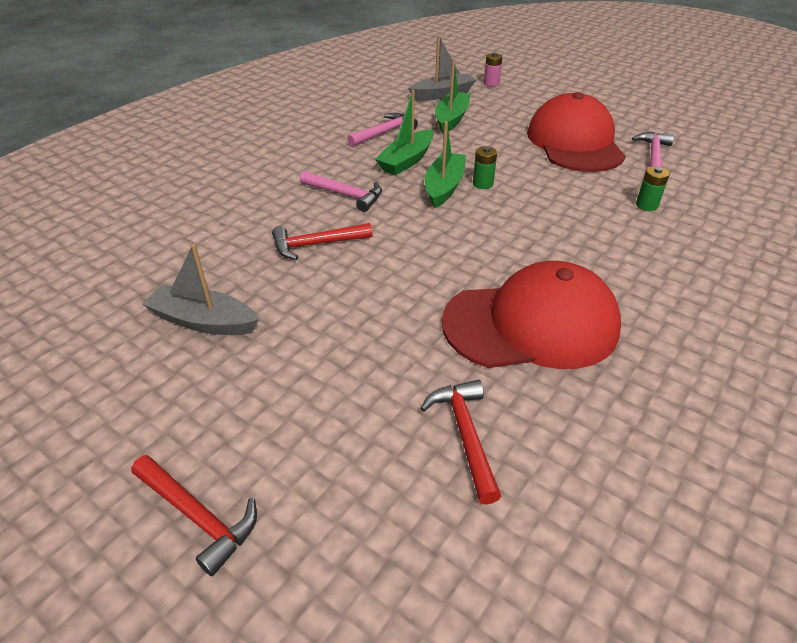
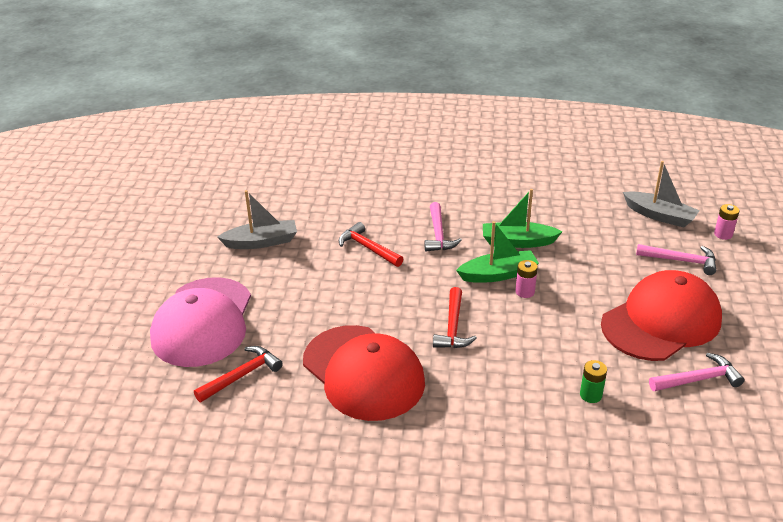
camera: 60 degrees right, 5 degrees down
(198, 516) = (135, 307): red hammer -> red hammer (453, 327)
(203, 321) = (261, 242): grey boat -> grey boat turned 90 degrees clockwise
(316, 440) = (203, 322): none -> pink cap
(384, 132) = (550, 214): pink hammer -> pink hammer (681, 261)
(451, 119) = (617, 237): green boat -> none
(483, 184) = (525, 292): green battery -> pink battery

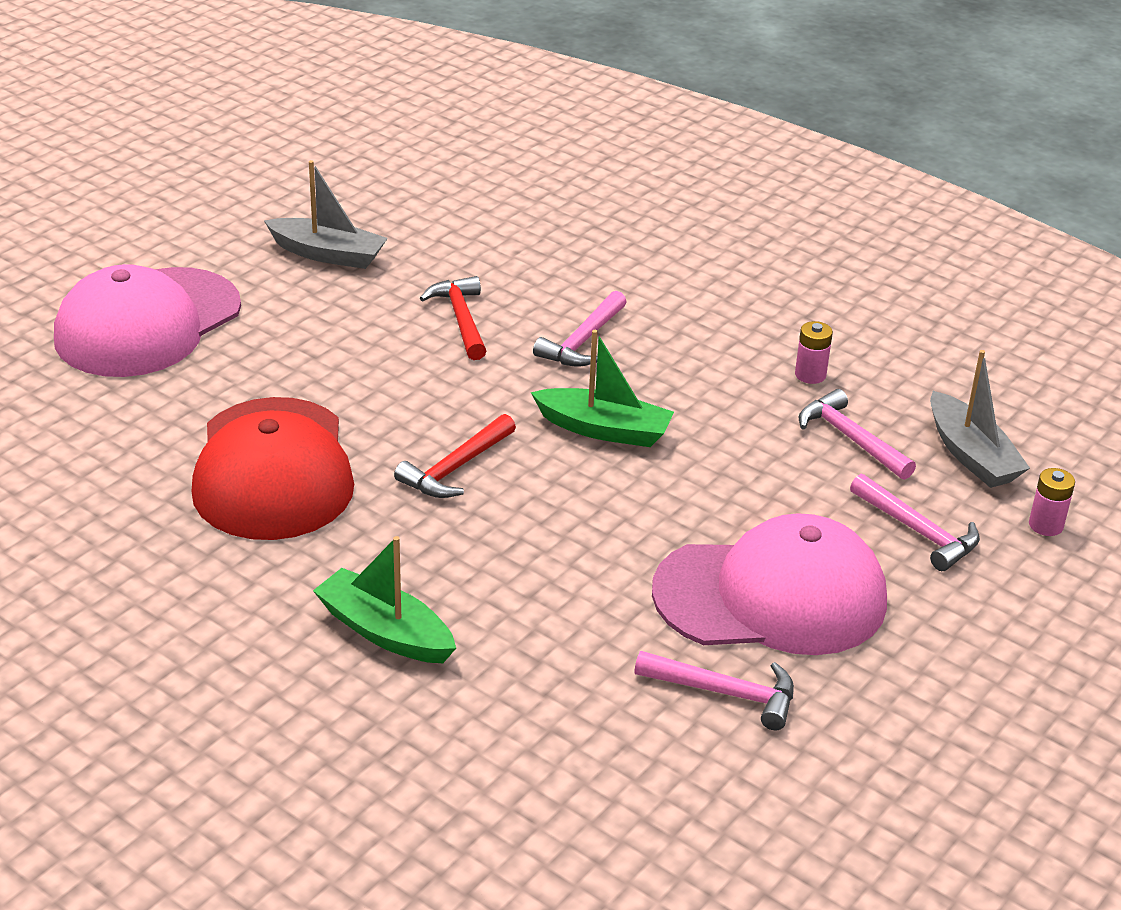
camera: 30 degrees right, 0 degrees up
(242, 375) = (125, 406): red hammer -> none
(517, 242) = (689, 398): green boat -> green boat (385, 631)
(525, 292) = (614, 468): pink battery -> pink battery (810, 375)
(590, 395) = (540, 637): green battery -> none
(605, 230) = (850, 438): none -> pink hammer
(661, 321) = (771, 596): red cap -> pink cap

